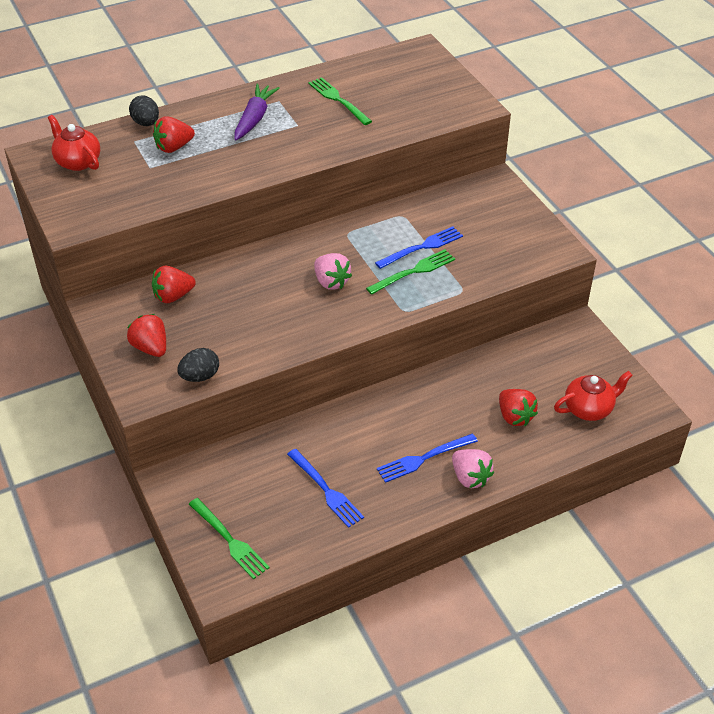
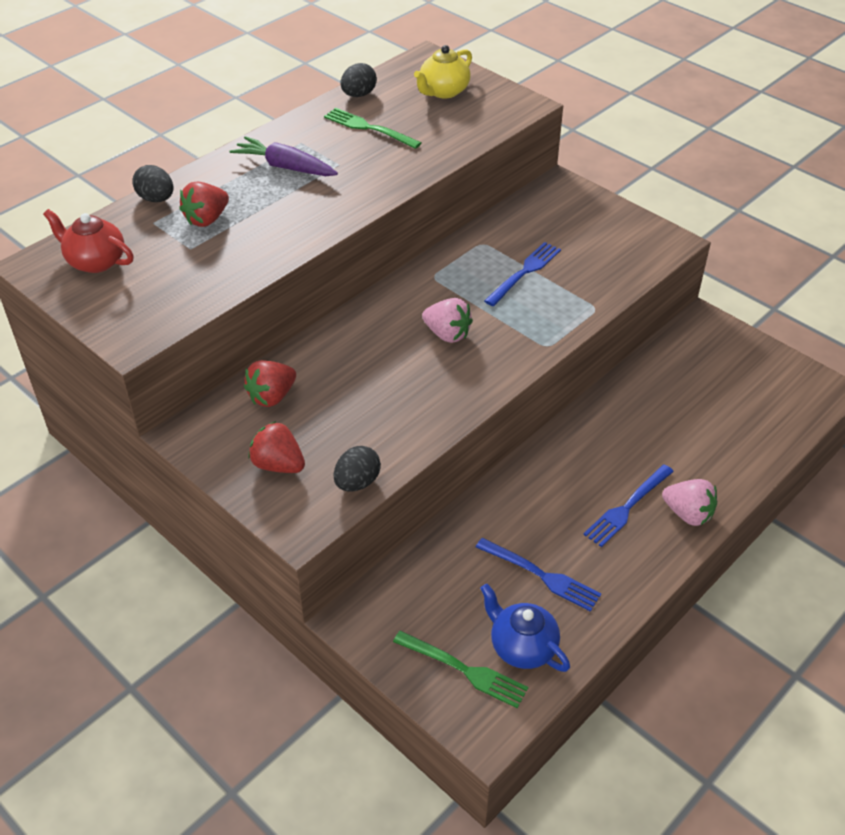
camera: 20 degrees left, 0 degrees up
(255, 118) = (284, 167): purple carrot -> purple carrot turned 60 degrees counterclockwise
(281, 537) = (522, 647): none -> blue teapot
(347, 70) = (358, 95): none -> black egg
(414, 271) = (531, 300): green fork -> none
(417, 81) = (443, 91): none -> yellow teapot
(514, 416) = (695, 433): red strawberry -> none
(589, 409) = (764, 404): red teapot -> none

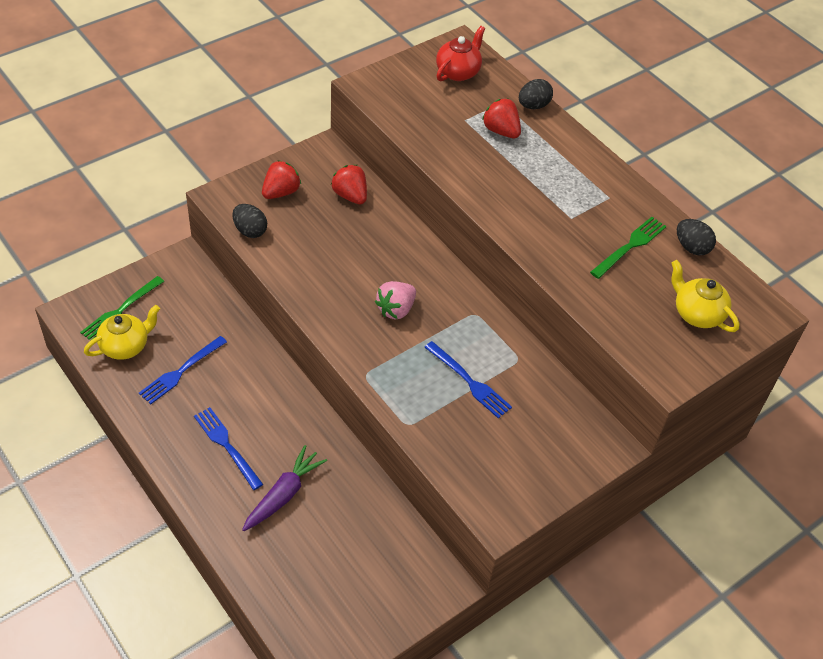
camera: 95 degrees right, 5 degrees up
(284, 167) = (570, 183): purple carrot -> purple carrot (284, 494)
(522, 647) = (125, 346): blue teapot -> yellow teapot
(688, 514) = (206, 487): pink strawberry -> none

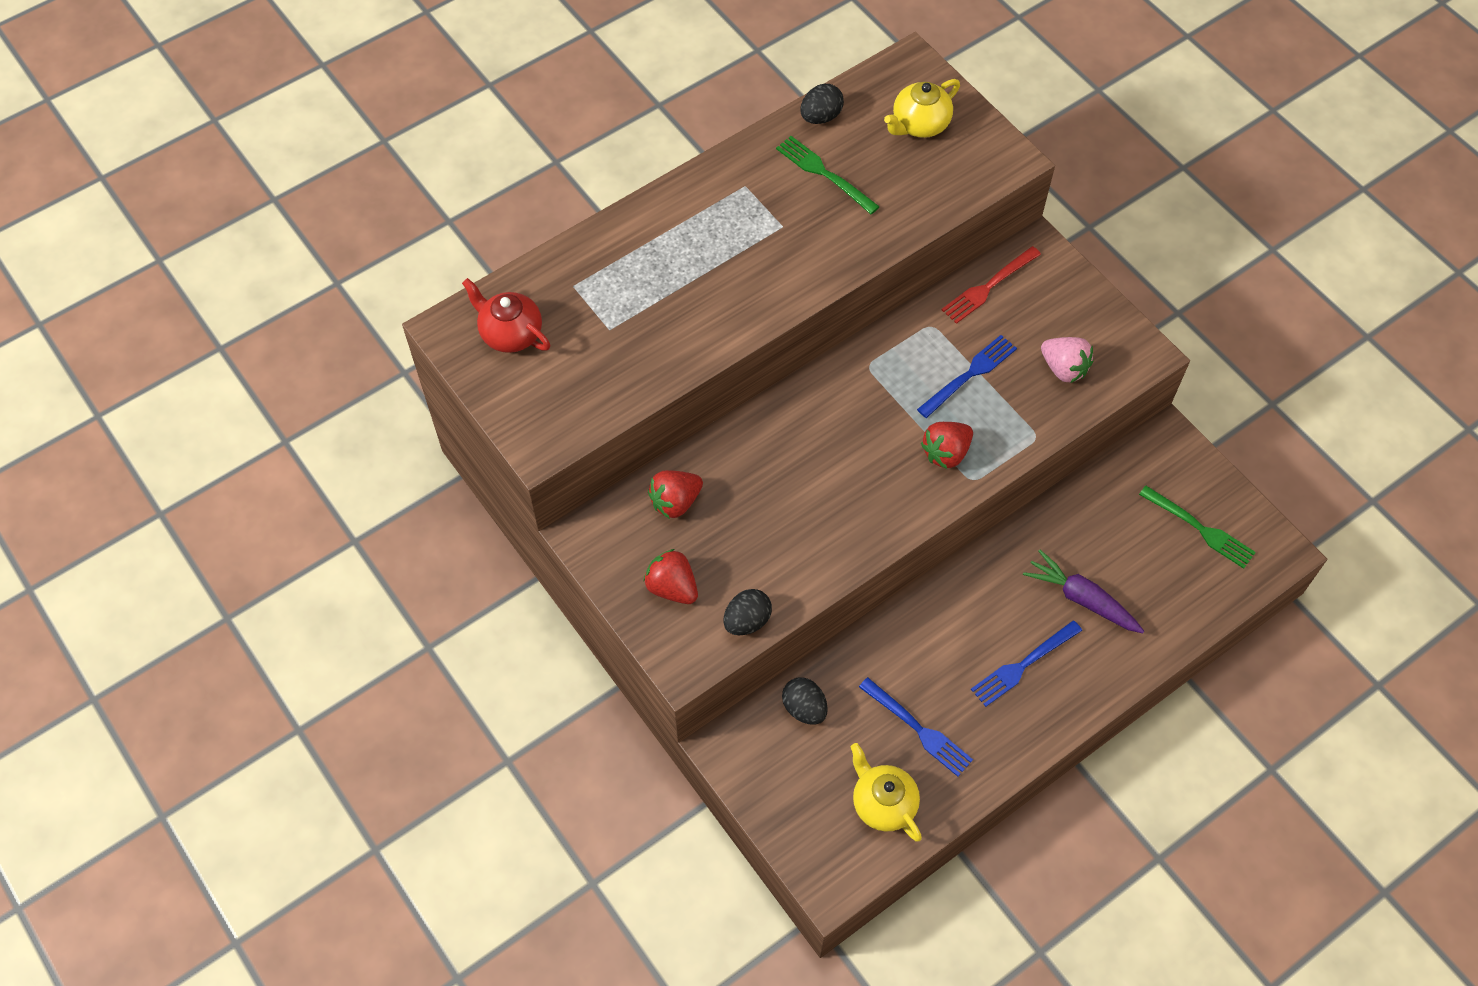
camera: 85 degrees left, 10 degrees up
(120, 311) = (823, 818): green fork -> green fork (1200, 529)
(396, 309) = (869, 448): pink strawberry -> pink strawberry (1064, 368)
(501, 131) = (630, 289): red strawberry -> red strawberry (946, 453)
(533, 106) = (579, 251): black egg -> black egg (804, 708)
(563, 403) = (988, 287): none -> red fork

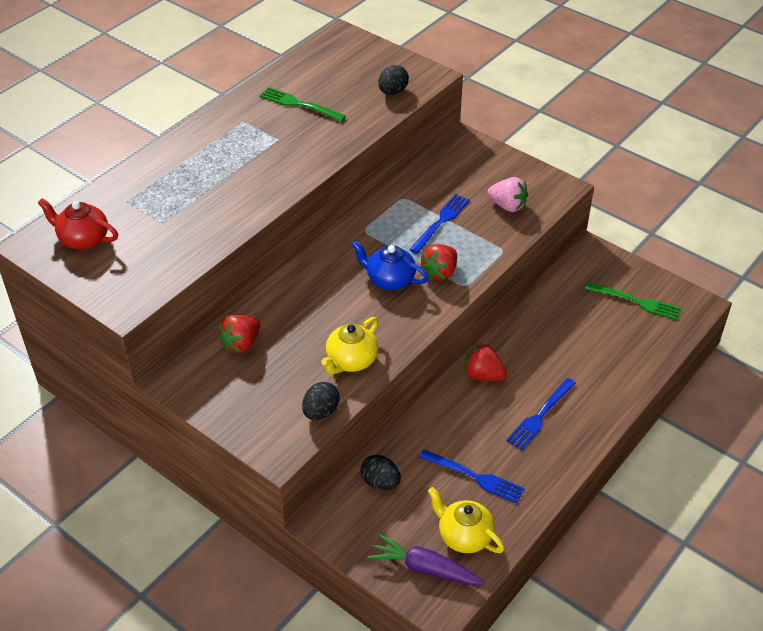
camera: 15 degrees left, 15 degrees down
(672, 587) = (254, 401): red strawberry -> red strawberry (483, 375)
(820, 117) = (287, 73): black egg -> black egg (393, 92)
(880, 450) = (389, 280): none -> blue teapot
(919, 124) = (359, 67): yellow teapot -> yellow teapot (351, 360)
(988, 287) = (436, 168): red fork -> none
(1081, 598) = (567, 363): purple carrot -> purple carrot (424, 568)

